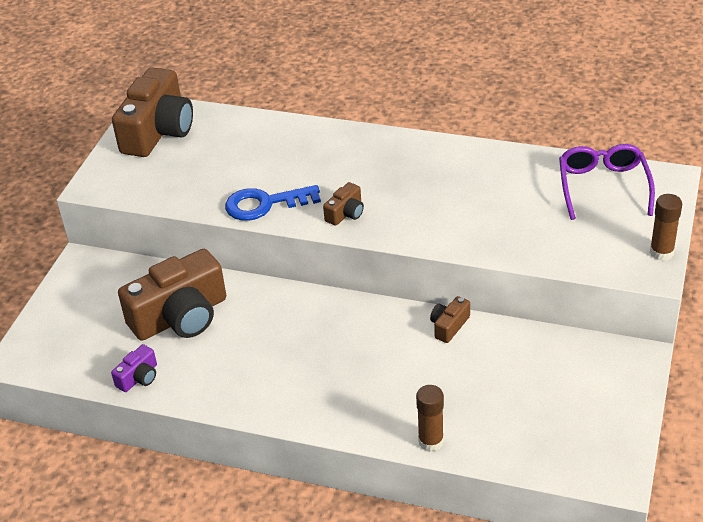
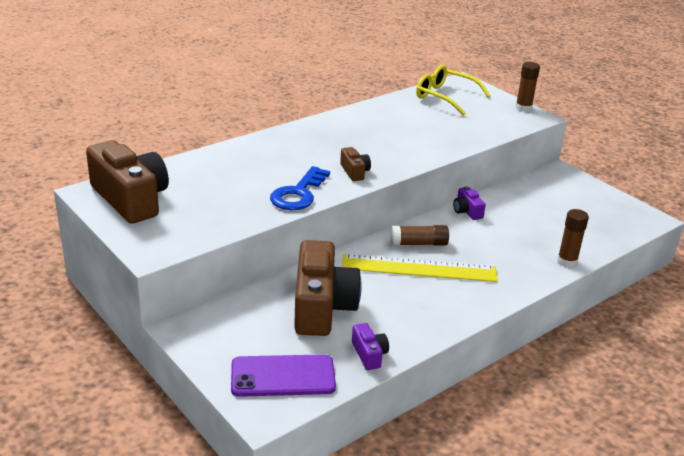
camera: 60 degrees left, 10 degrees down
(68, 345) = (283, 376): none -> purple phone
(302, 344) = (419, 268): none -> yellow ruler
(346, 323) = (419, 243): none -> brown glue stick
(449, 326) = (467, 211): brown camera -> purple camera
(603, 187) = (445, 97): purple glasses -> yellow glasses

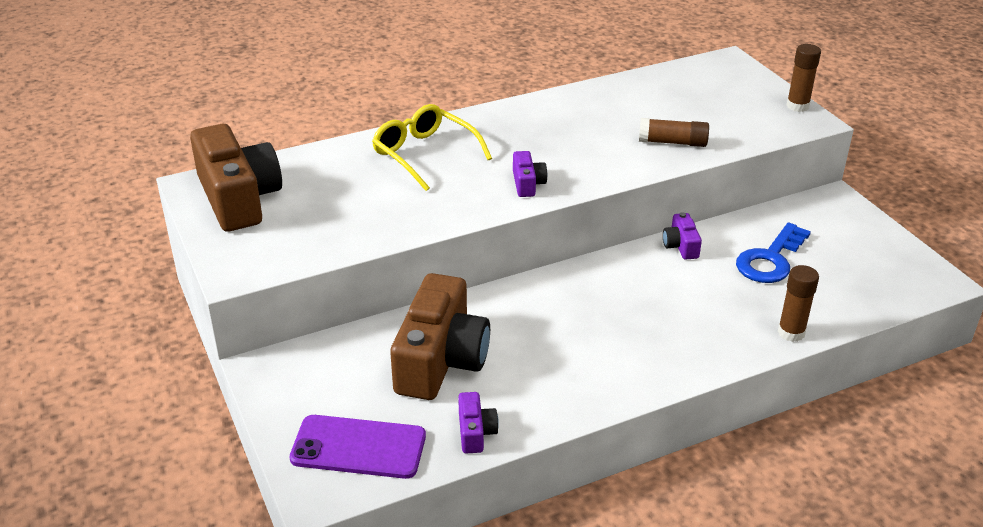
camera: 15 degrees right, 5 degrees up
(298, 194) = (443, 209): blue key -> blue key (770, 259)
(354, 172) = (527, 184): brown camera -> purple camera
(419, 243) = (598, 286): brown glue stick -> brown glue stick (672, 142)
(419, 268) = (585, 321): yellow ruler -> none
(445, 97) = (694, 83): yellow glasses -> yellow glasses (425, 155)

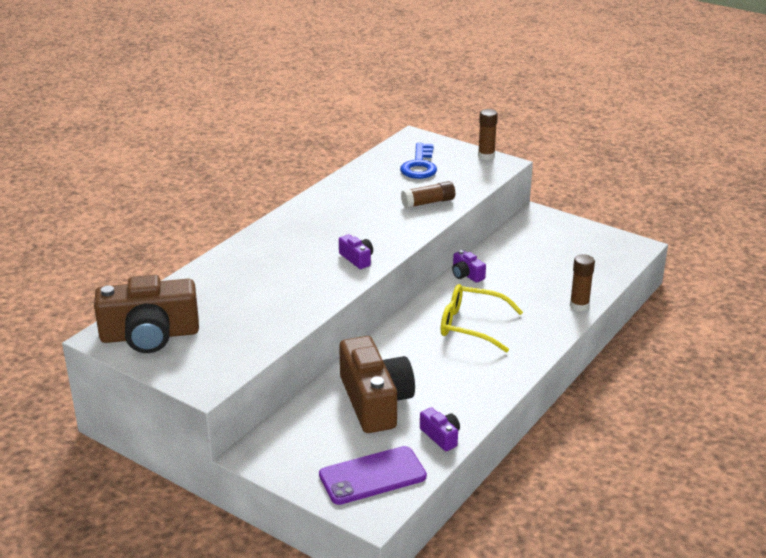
camera: 30 degrees left, 5 degrees down
(238, 198) = (150, 335): brown camera -> brown camera turned 135 degrees clockwise
(425, 155) = (263, 261): yellow glasses -> yellow glasses (472, 325)
(770, 259) = (529, 265): blue key -> blue key (420, 165)

